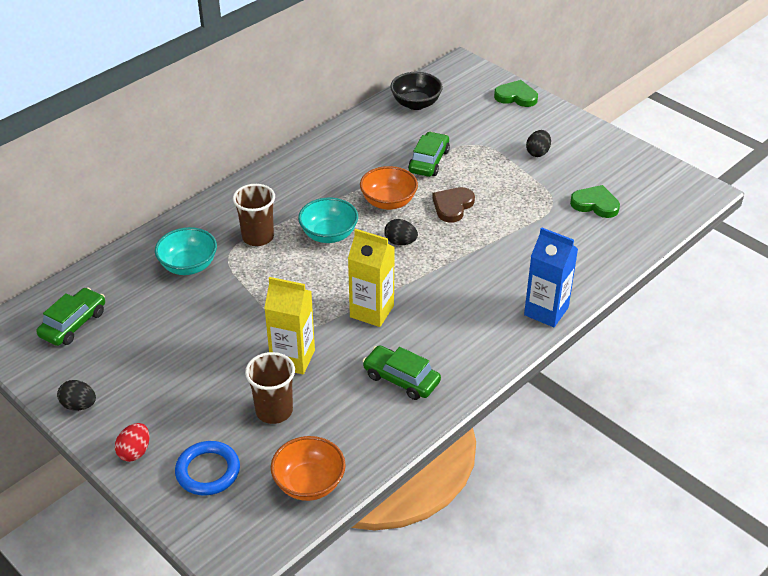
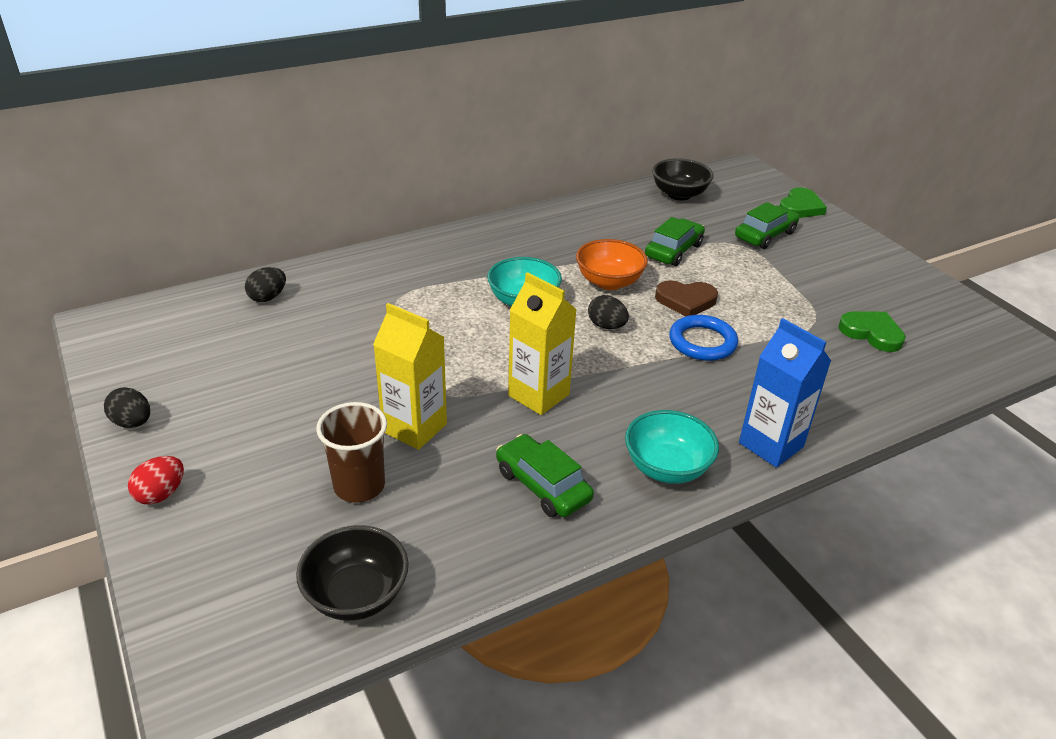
camera: 15 degrees right, 5 degrees down
(73, 324) = (184, 333): green car -> green car (765, 235)
(188, 266) = (346, 301): turquoise bowl -> turquoise bowl (667, 468)
(208, 471) = (234, 542): blue ring -> blue ring (702, 342)
(258, 237) = (440, 288): brown cup -> none
(309, 483) = (356, 595): orange bowl -> black bowl
(452, 206) = (686, 301): brown heart -> brown heart turned 135 degrees counterclockwise
(516, 96) = (800, 207): green heart -> green heart turned 90 degrees clockwise
(537, 152) = (811, 265): black egg -> black egg (268, 297)

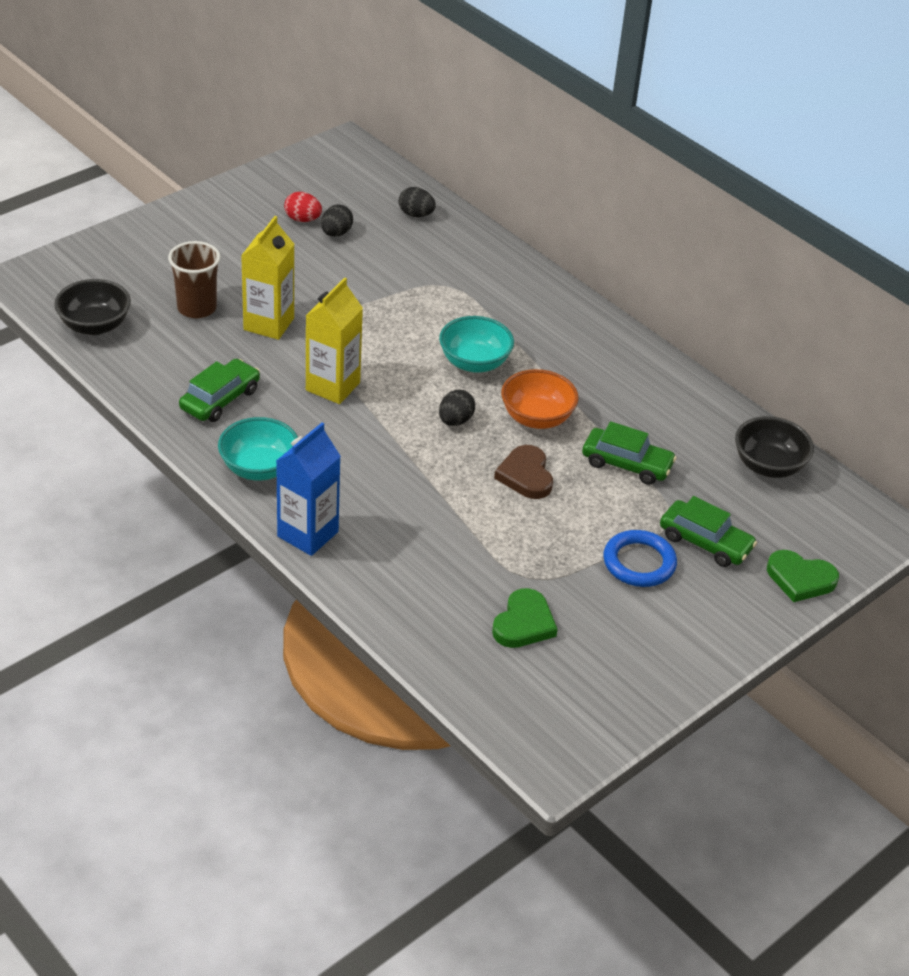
camera: 75 degrees right, 5 degrees up
(132, 422) = (235, 192): black egg -> black egg (336, 233)
(161, 494) = (167, 223): red egg -> red egg (302, 219)
(702, 342) = (454, 488): blue ring -> blue ring (639, 562)

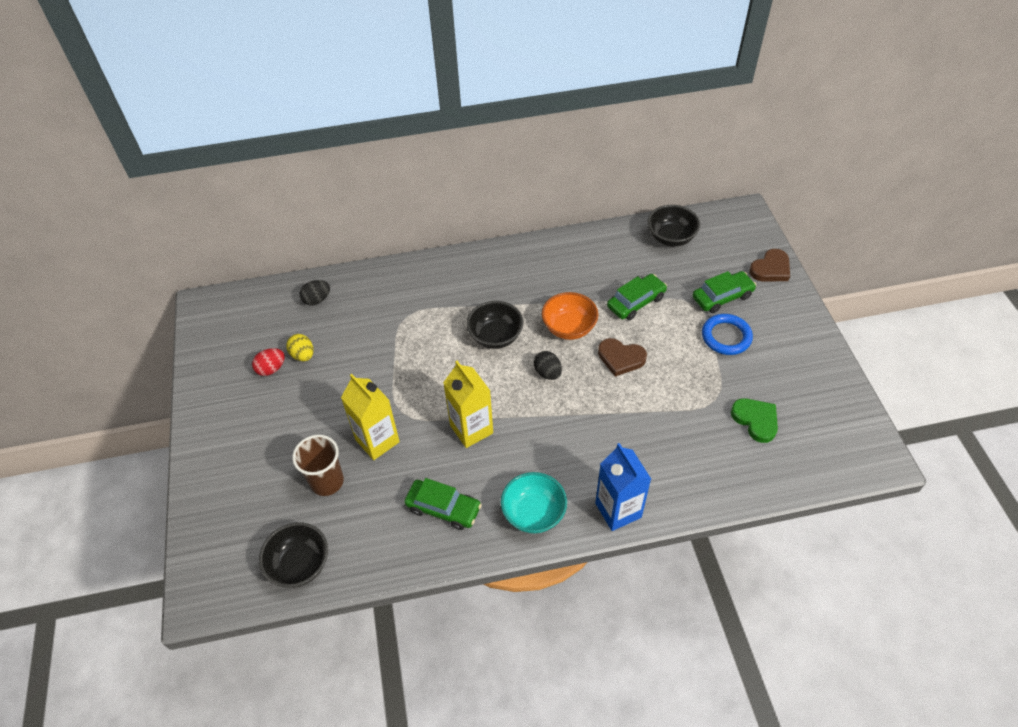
camera: 55 degrees left, 10 degrees up
(220, 399) = (443, 508): green car -> green car turned 135 degrees clockwise
(336, 233) = (303, 355): black egg -> yellow egg
(474, 363) = (495, 336): turquoise bowl -> black bowl
(800, 579) = (770, 269): green heart -> brown heart

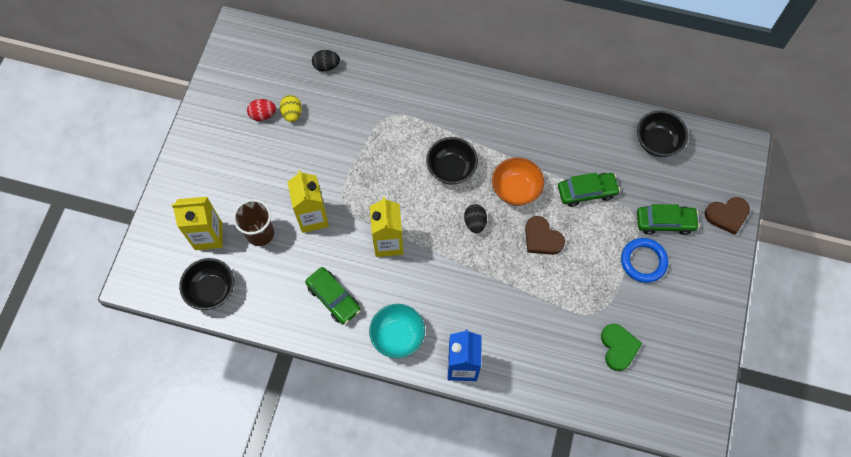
camera: 25 degrees right, 15 degrees up
(268, 510) = (208, 236): none -> yellow carton

